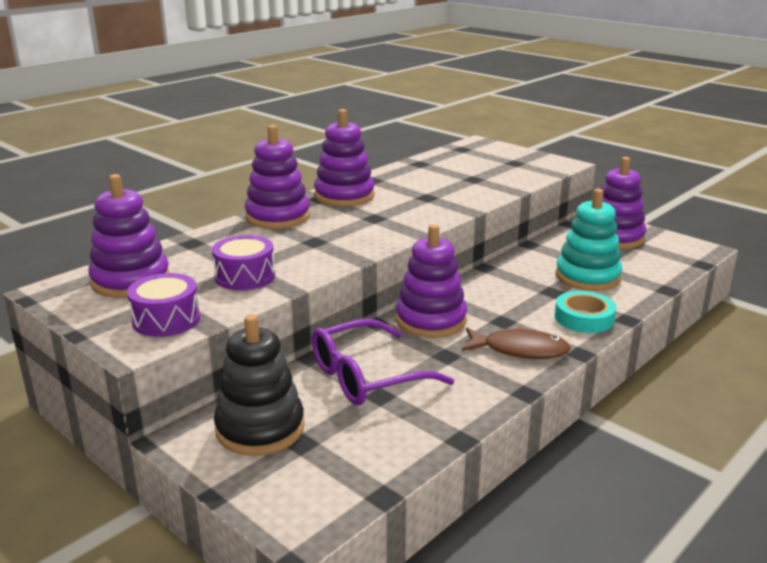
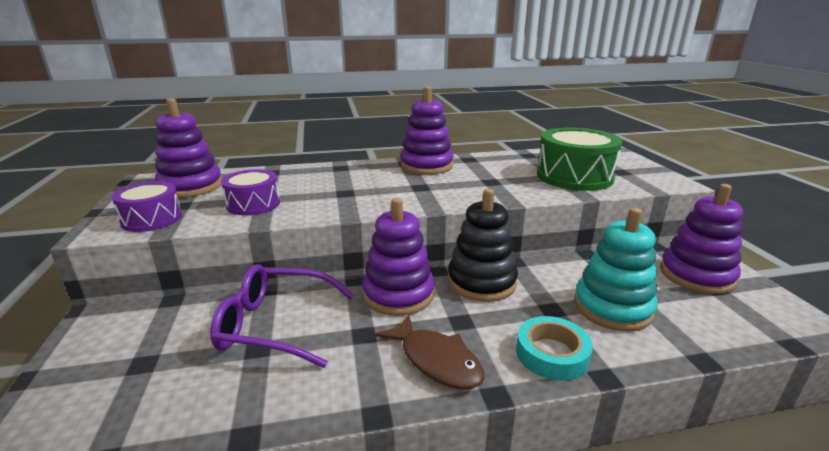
camera: 35 degrees right, 0 degrees up
(260, 428) = (143, 334): black stacking toy -> black stacking toy (481, 282)
(278, 217) = (354, 169): purple stacking toy -> none
(486, 176) = (574, 176): none -> green drum

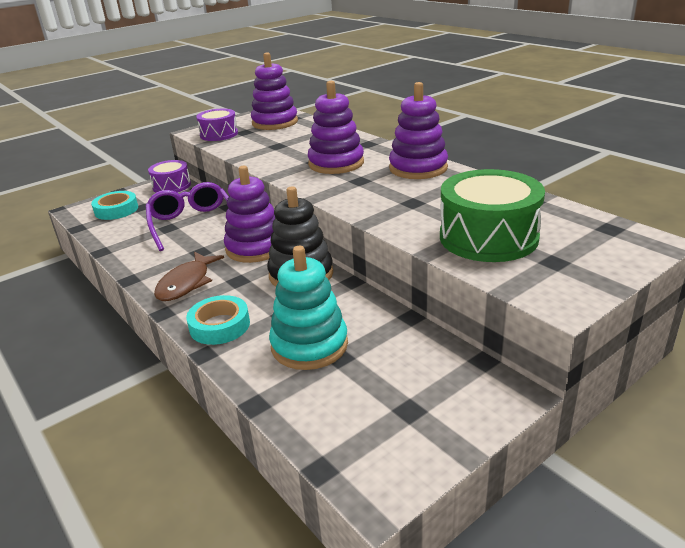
camera: 65 degrees right, 5 degrees up
(107, 393) = (116, 210): none -> turquoise tape
(253, 204) = (264, 146): purple drum -> purple drum (172, 186)
(696, 275) = (429, 395): purple stacking toy -> purple stacking toy (336, 163)

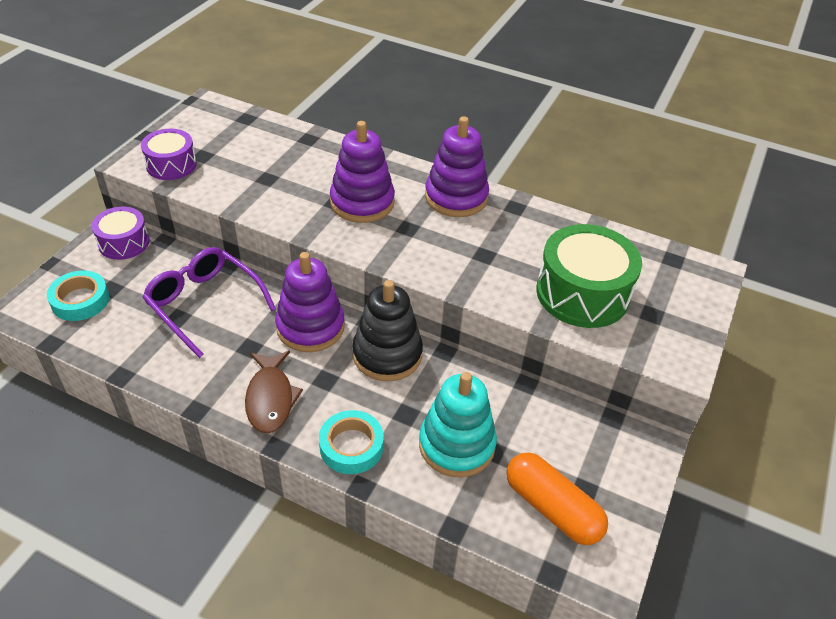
camera: 30 degrees left, 15 degrees up
(275, 122) = (230, 131): purple stacking toy -> none
(363, 415) = (552, 508): none -> orange capsule

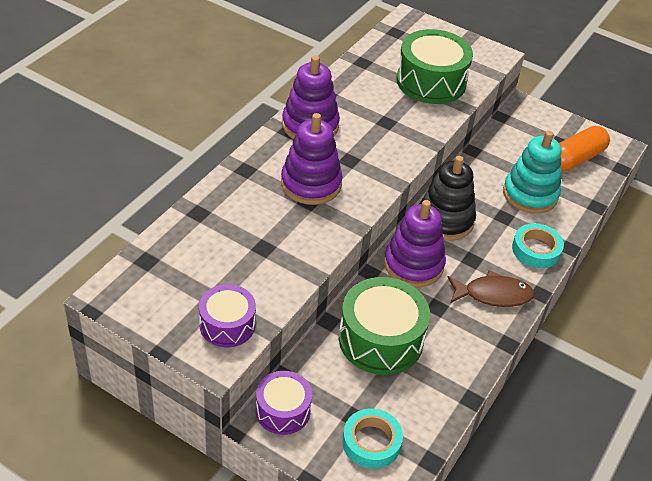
camera: 85 degrees left, 0 degrees up
(203, 303) = (380, 339): purple glasses -> green drum

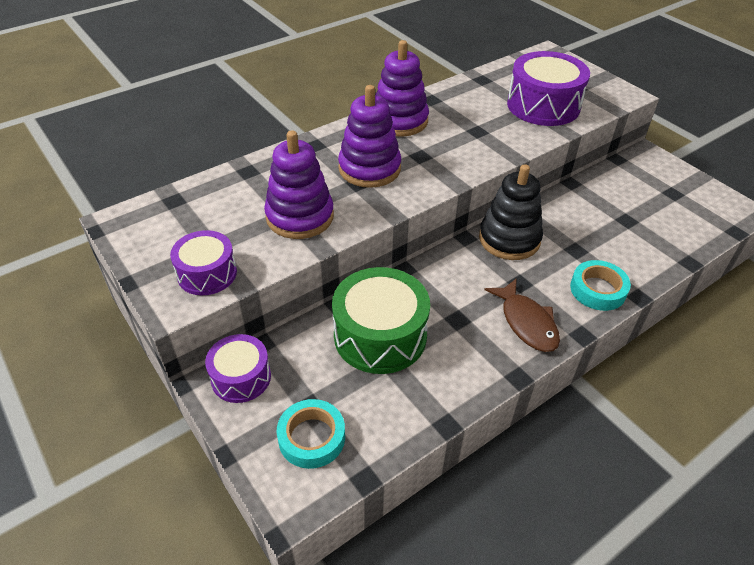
camera: 25 degrees right, 0 degrees up
(413, 265) = (453, 273): purple stacking toy -> purple stacking toy (300, 216)
(431, 81) = (543, 105): green drum -> purple drum
(493, 294) = (527, 323): brown fish -> brown fish turned 45 degrees clockwise
(530, 194) = (616, 235): turquoise stacking toy -> none
(575, 159) = (684, 212): orange capsule -> none

